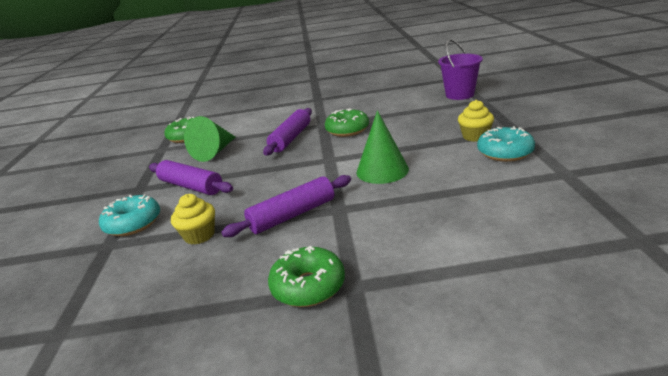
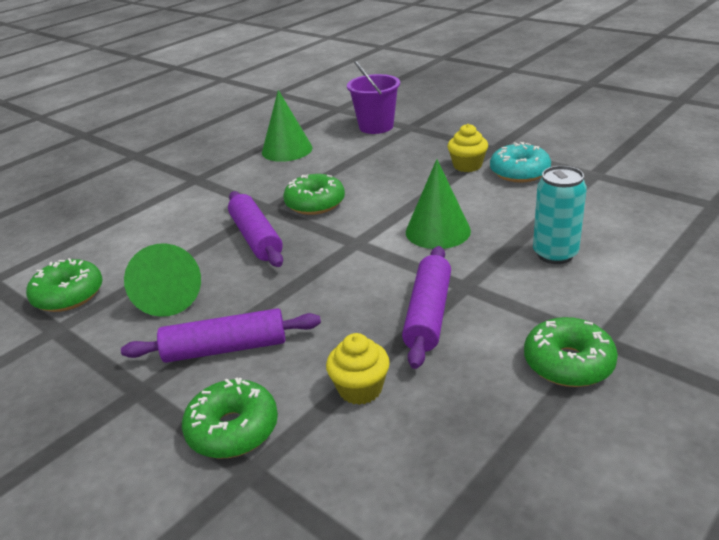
camera: 45 degrees left, 5 degrees up
(133, 223) = (233, 429): turquoise donut -> green donut
(385, 95) = (287, 150): none -> green cone
(427, 216) = (555, 254): none -> turquoise can

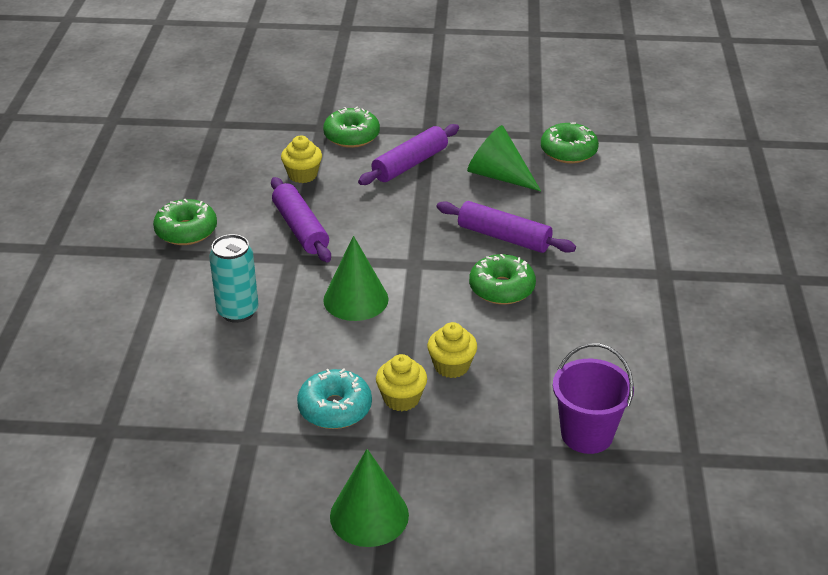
camera: 140 degrees right, 5 degrees up
(287, 150) = (636, 349): green cone -> green cone (369, 515)
(413, 172) = (451, 366): none -> yellow cupcake

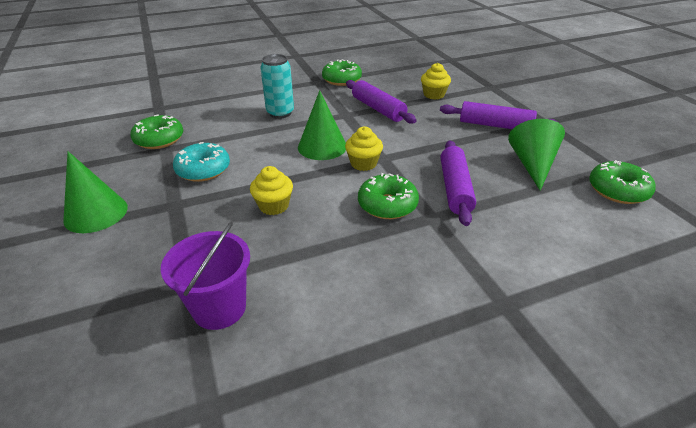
camera: 65 degrees right, 0 degrees up
(300, 229) = (378, 109): purple rolling pin -> purple rolling pin turned 75 degrees counterclockwise
(351, 136) = (496, 98): green donut -> green donut (159, 139)
(401, 399) = (225, 193): yellow cupcake -> yellow cupcake (363, 163)

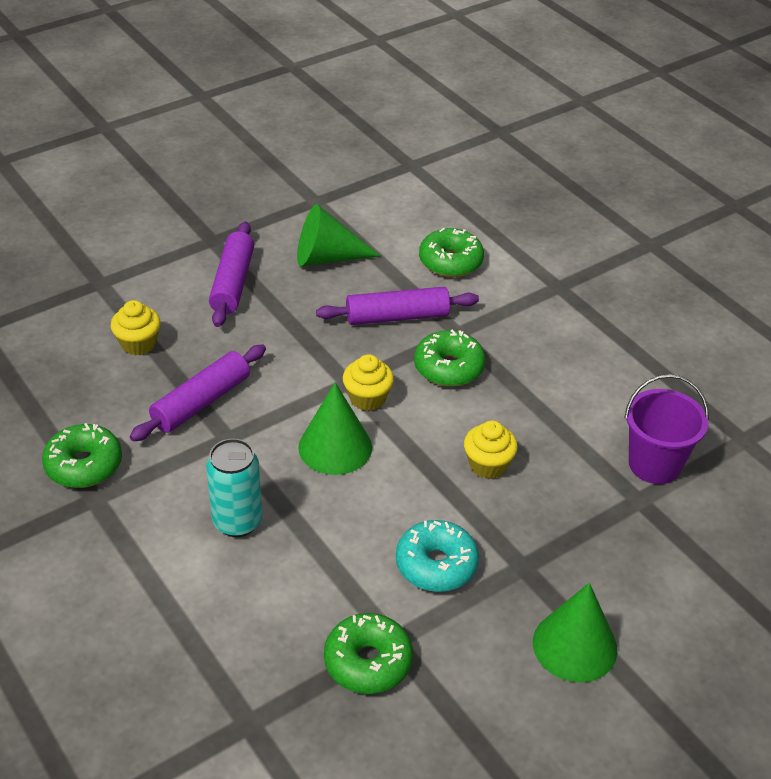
camera: 105 degrees left, 5 degrees up
(617, 190) = (362, 205): green donut -> green donut (450, 262)

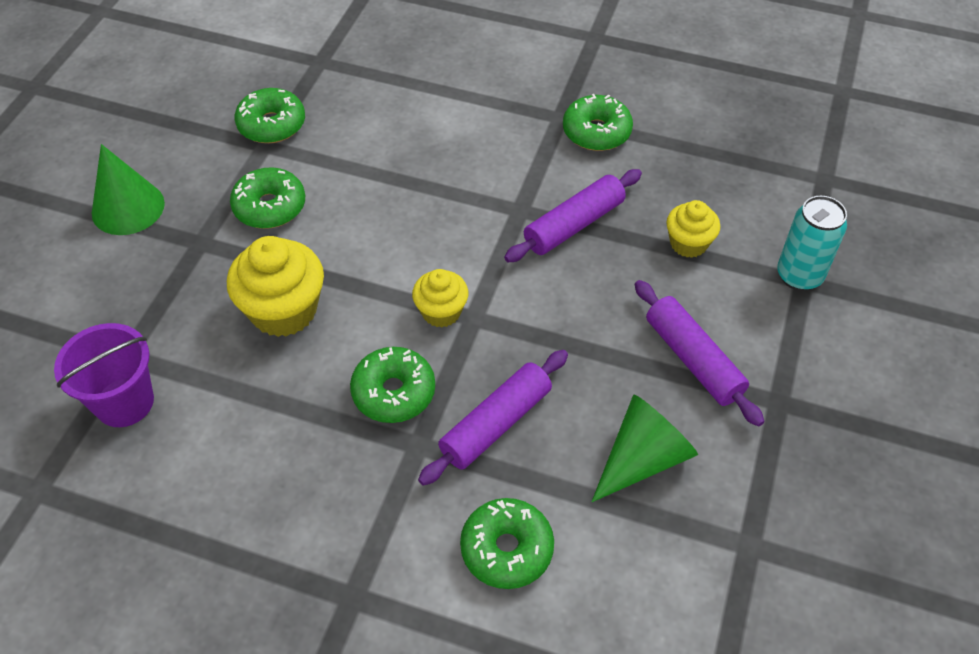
camera: 145 degrees right, 10 degrees up
(201, 402) = (574, 225): purple rolling pin -> purple rolling pin turned 45 degrees clockwise
(237, 522) = (444, 156): turquoise can -> turquoise can (799, 276)
(335, 447) = (427, 251): green cone -> none
(436, 565) = (270, 207): turquoise donut -> green donut
(488, 465) = (284, 310): yellow cupcake -> yellow cupcake, size x1.69

